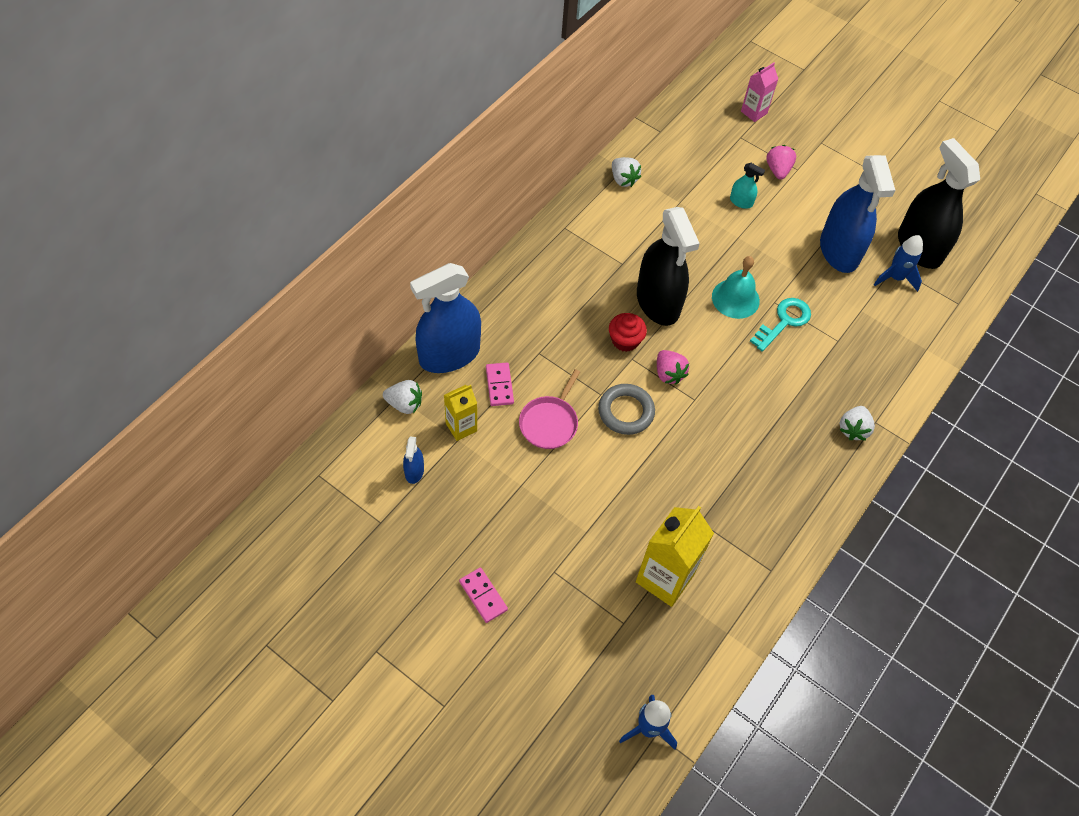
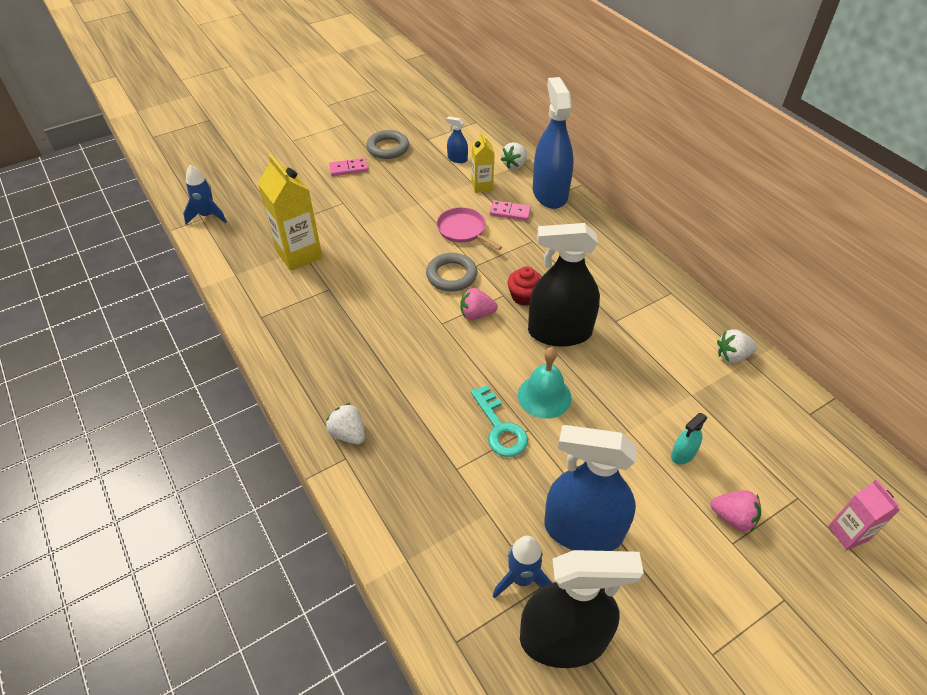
camera: 115 degrees right, 10 degrees down
(418, 565) = (388, 148): none -> grey ring

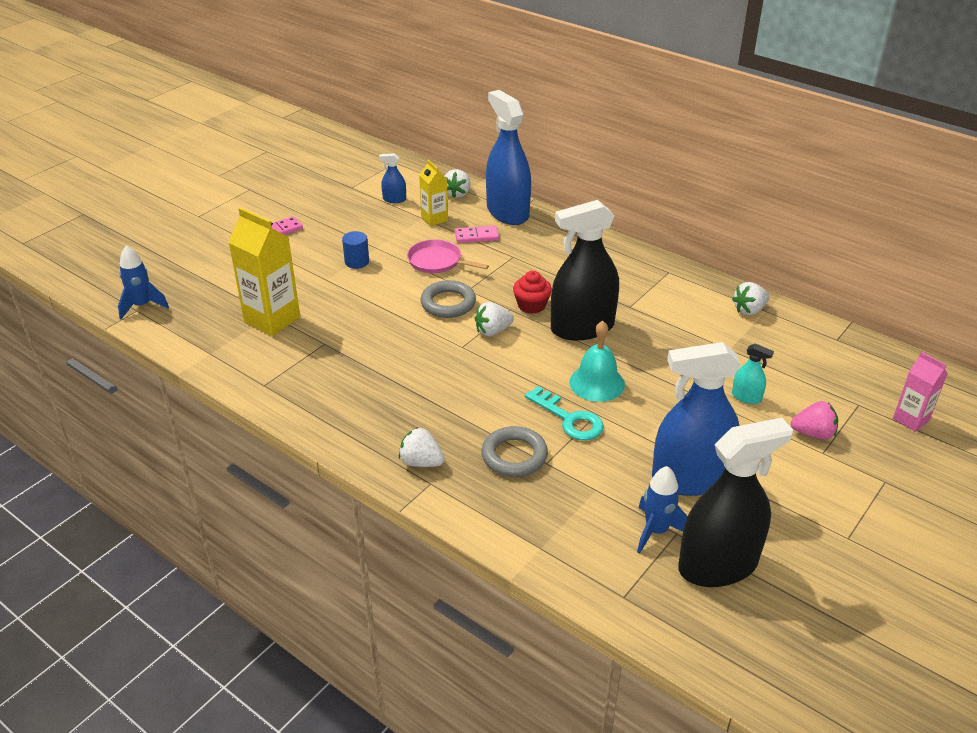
camera: 20 degrees left, 10 degrees down
(388, 148) = (312, 203): grey ring -> grey ring (514, 456)
(395, 214) = (357, 262): none -> blue cylinder
(476, 314) = (492, 331): pink strawberry -> white strawberry
(683, 454) = (746, 397): turquoise spray bottle -> turquoise spray bottle turned 90 degrees counterclockwise

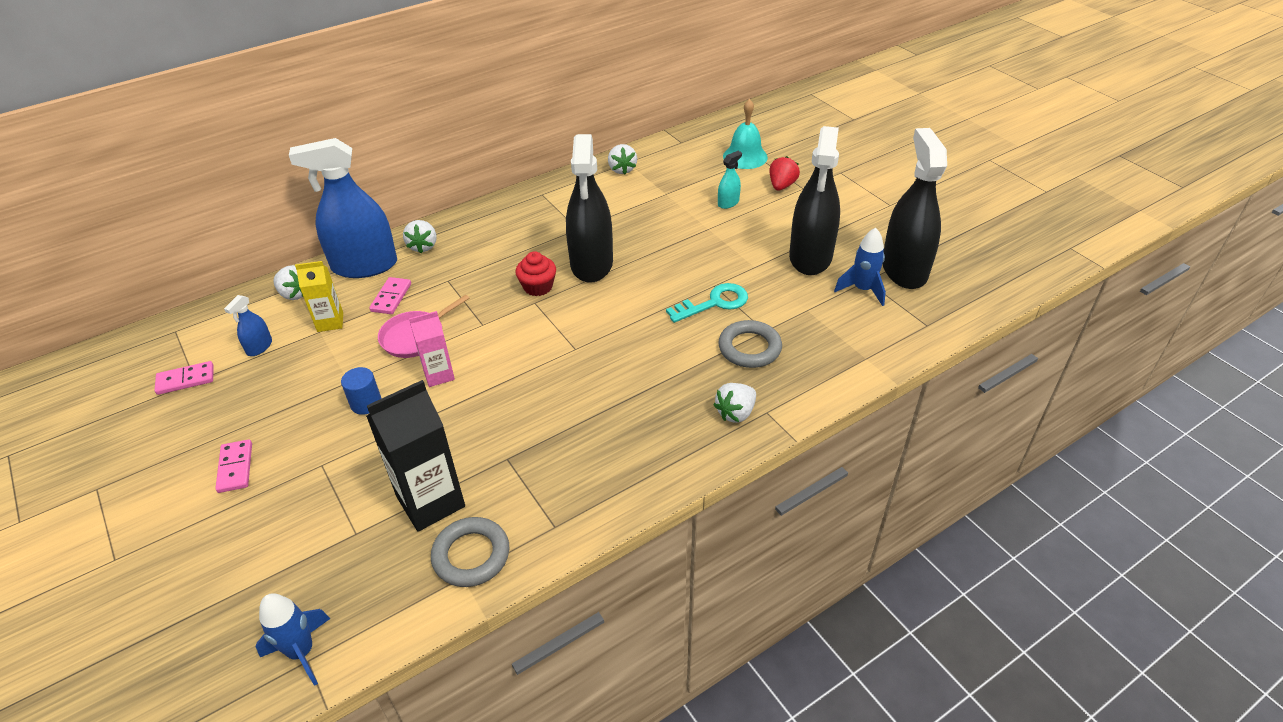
camera: 70 degrees left, 5 degrees up
(272, 319) = (430, 502): yellow carton -> black carton
(351, 183) = (185, 380): none -> pink domino
(448, 303) = (497, 344): grey ring -> grey ring (471, 555)
(492, 331) = (563, 322): white strawberry -> white strawberry (423, 246)
(597, 383) = (674, 275): turquoise bell -> turquoise bell (745, 156)
(690, 479) = (810, 257): blue spray bottle -> black spray bottle
(813, 433) = (782, 185): pink strawberry -> red strawberry
(911, 419) = (783, 141): pink carton -> pink carton (439, 375)

